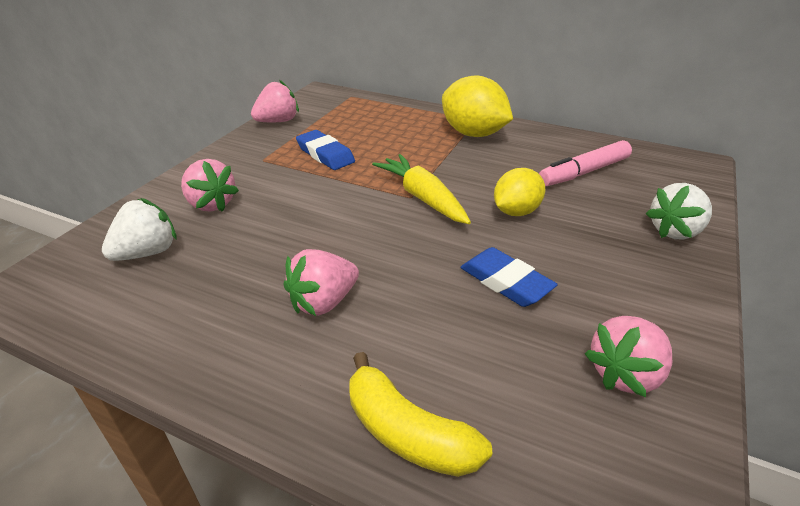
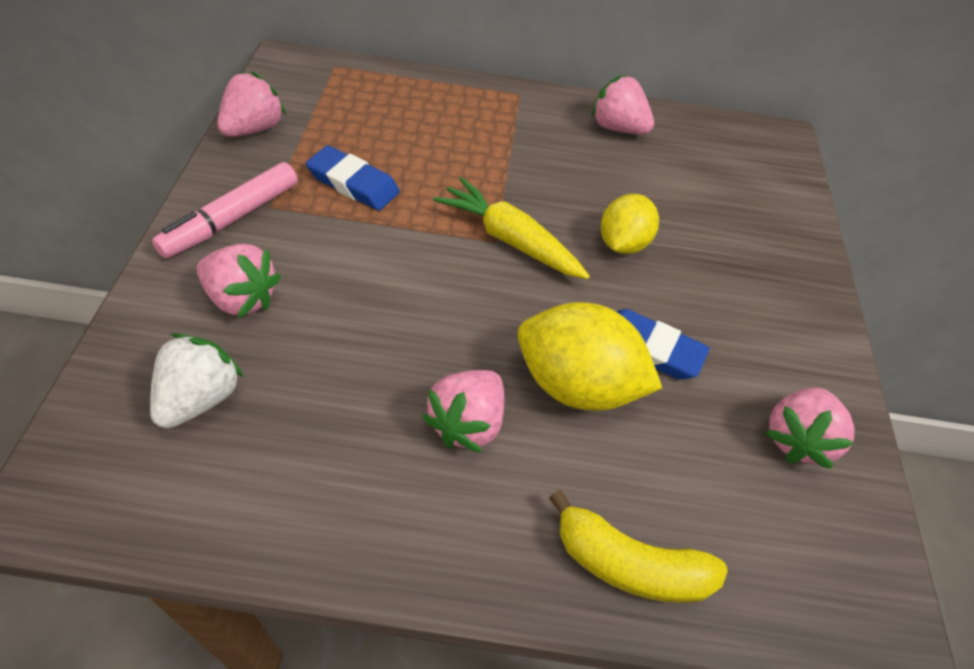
camera: 25 degrees left, 15 degrees up
(473, 134) = (526, 120): yellow lemon -> yellow lemon (576, 384)
(546, 144) = (617, 128): none -> pink strawberry
(584, 172) = (672, 169): pink marker -> pink marker (232, 219)
(675, 231) = (787, 243): white strawberry -> none

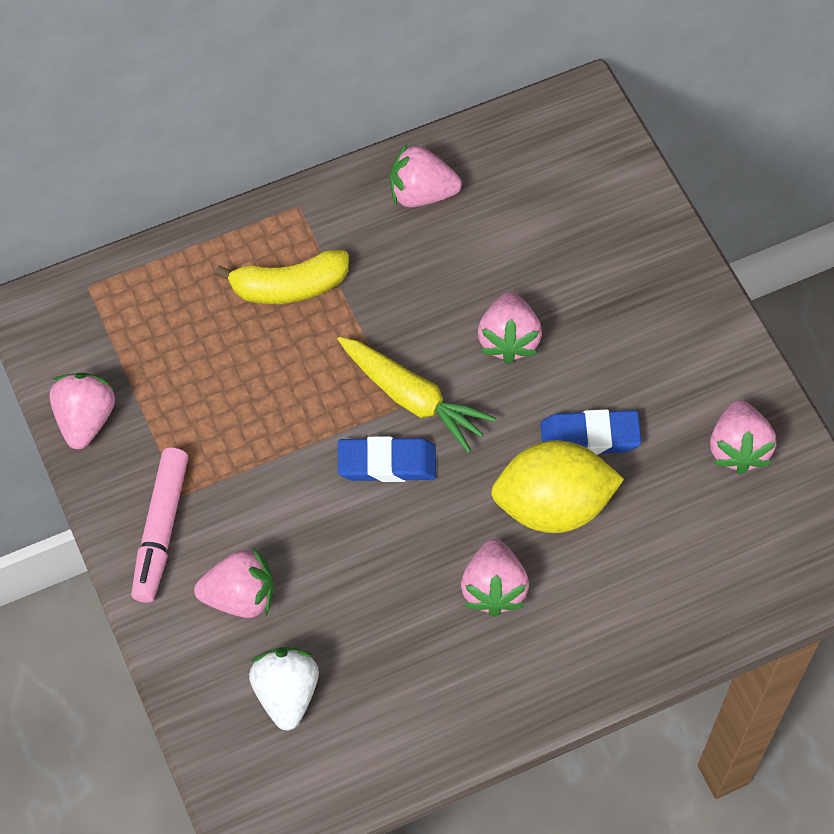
camera: 25 degrees left, 10 degrees up
(353, 183) = (231, 424): blue eraser -> blue eraser (387, 463)
(510, 240) = (412, 398): yellow carrot -> yellow carrot turned 150 degrees counterclockwise
(622, 243) = (508, 340): yellow lemon -> pink strawberry
(629, 564) = (668, 620): yellow banana -> yellow banana (289, 287)

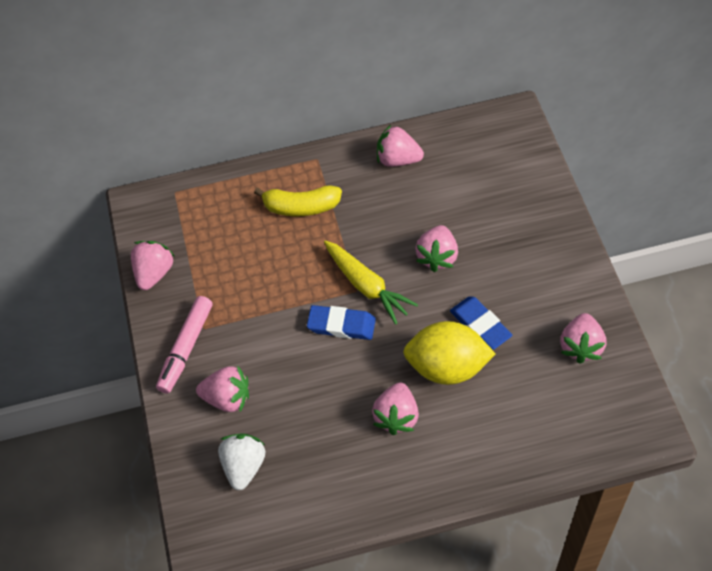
camera: 15 degrees right, 5 degrees down
(589, 436) = (480, 325): blue eraser -> blue eraser turned 45 degrees clockwise

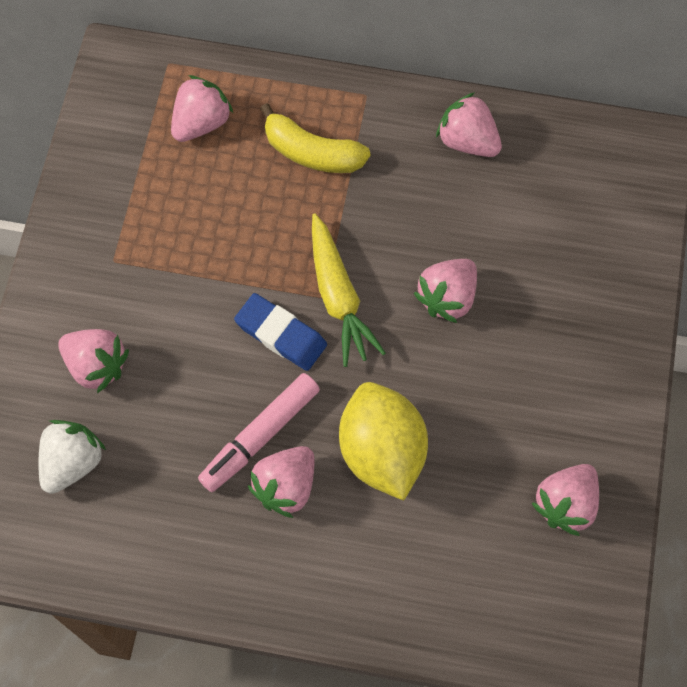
camera: 20 degrees right, 10 degrees up
(154, 273) = (91, 161): pink strawberry -> pink strawberry (201, 123)
(186, 348) = (80, 278): pink marker -> pink marker (260, 436)
(447, 367) = (382, 452): yellow lemon -> yellow lemon turned 45 degrees clockwise
(480, 325) = (453, 416): blue eraser -> none

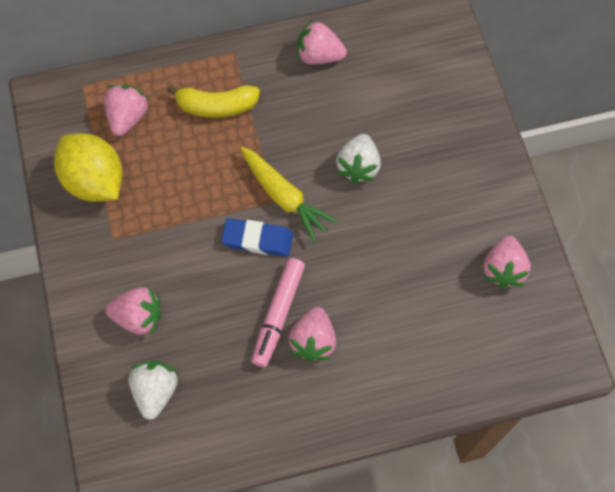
camera: 25 degrees left, 0 degrees up
(382, 452) = (366, 288): yellow lemon -> yellow lemon (94, 181)
(447, 298) = (358, 166): pink strawberry -> white strawberry

